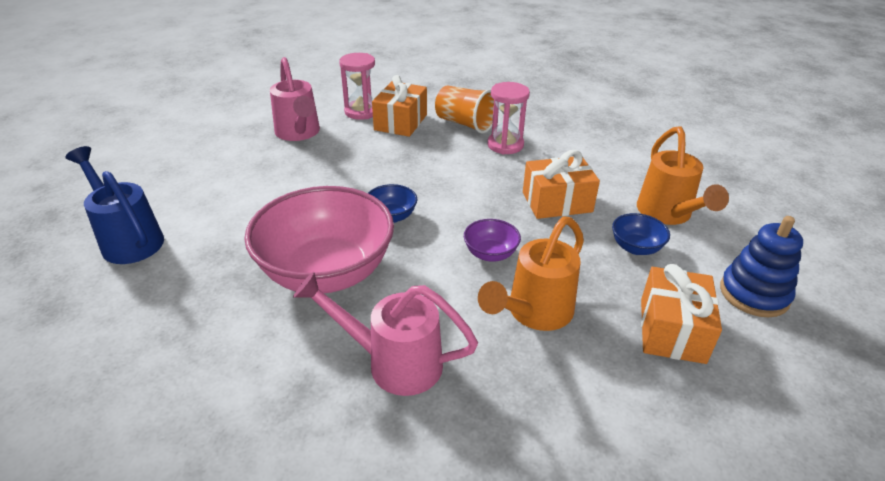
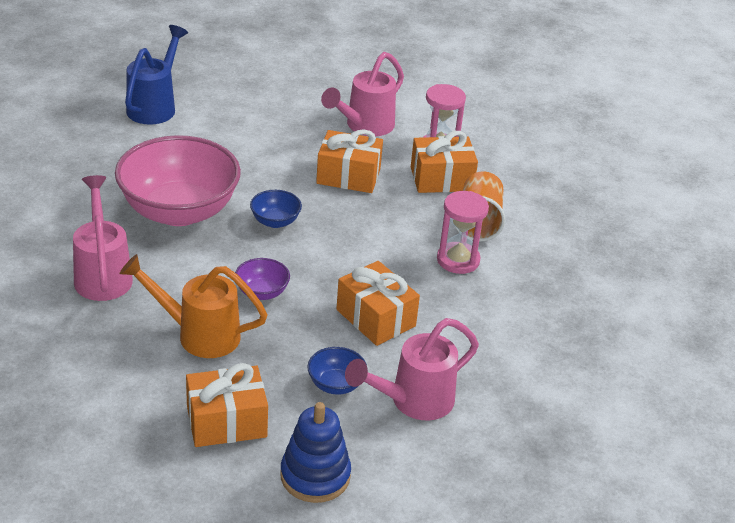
camera: 60 degrees right, 0 degrees up
(359, 160) = (348, 176): none -> orange gift
(668, 215) = (412, 402): orange watering can -> pink watering can

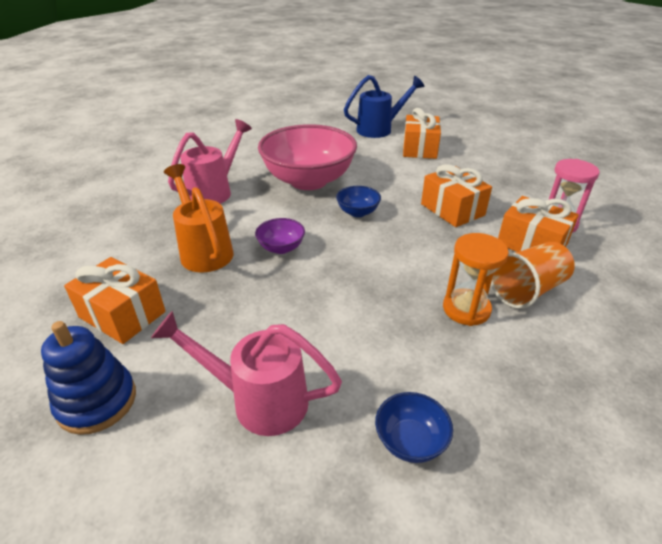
camera: 50 degrees right, 0 degrees up
(336, 384) = (226, 341): blue bowl -> blue bowl (410, 441)
(364, 126) = (508, 187): pink watering can -> none
(375, 318) = (331, 311): orange gift -> orange gift (419, 149)
(458, 260) = (466, 309): pink hourglass -> orange hourglass

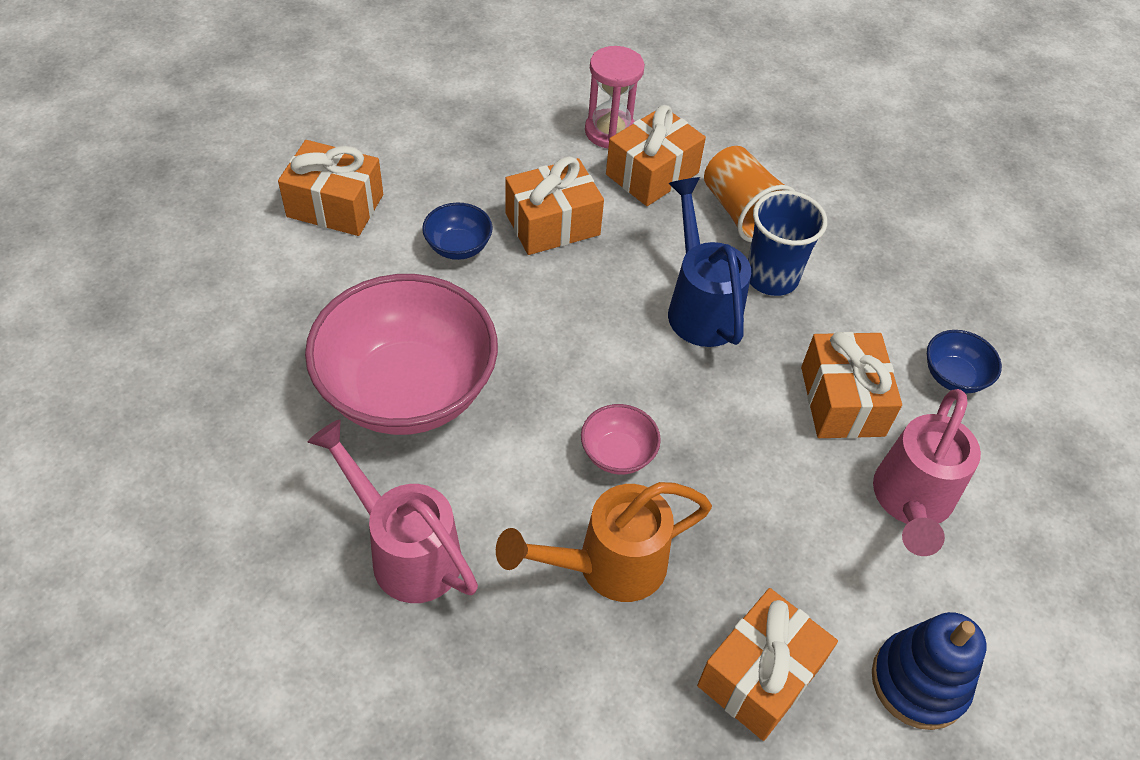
camera: 85 degrees left, 15 degrees up
(281, 248) = (617, 454): purple bowl -> pink bowl
(353, 354) = (842, 401): none -> orange gift
(357, 212) = (534, 338): blue bowl -> blue bowl (458, 247)
(380, 129) = (223, 241): blue watering can -> blue watering can (699, 305)
(466, 309) = (771, 277): orange hourglass -> blue cup

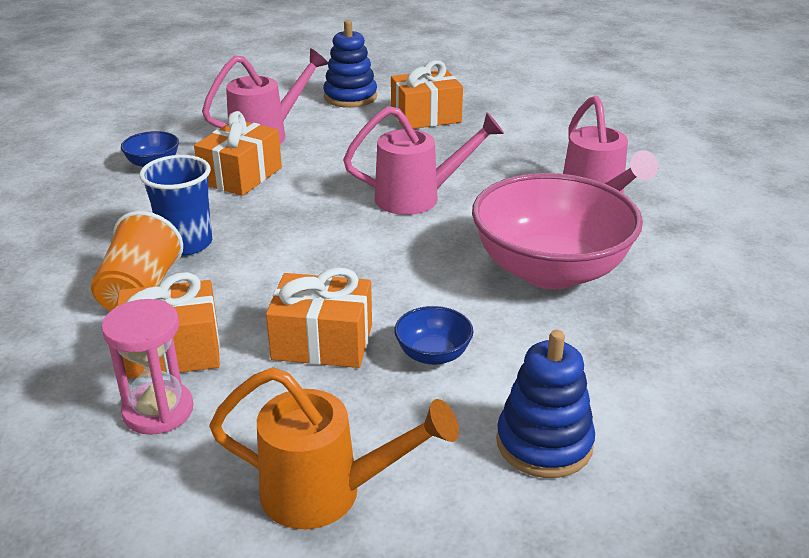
camera: 145 degrees left, 20 degrees down
(335, 206) = (544, 443): orange gift -> blue stacking toy
(606, 566) = (472, 163): orange watering can -> orange watering can (328, 493)
(617, 454) = (419, 198): pink bowl -> pink watering can
(699, 305) = (266, 246): blue watering can -> none

